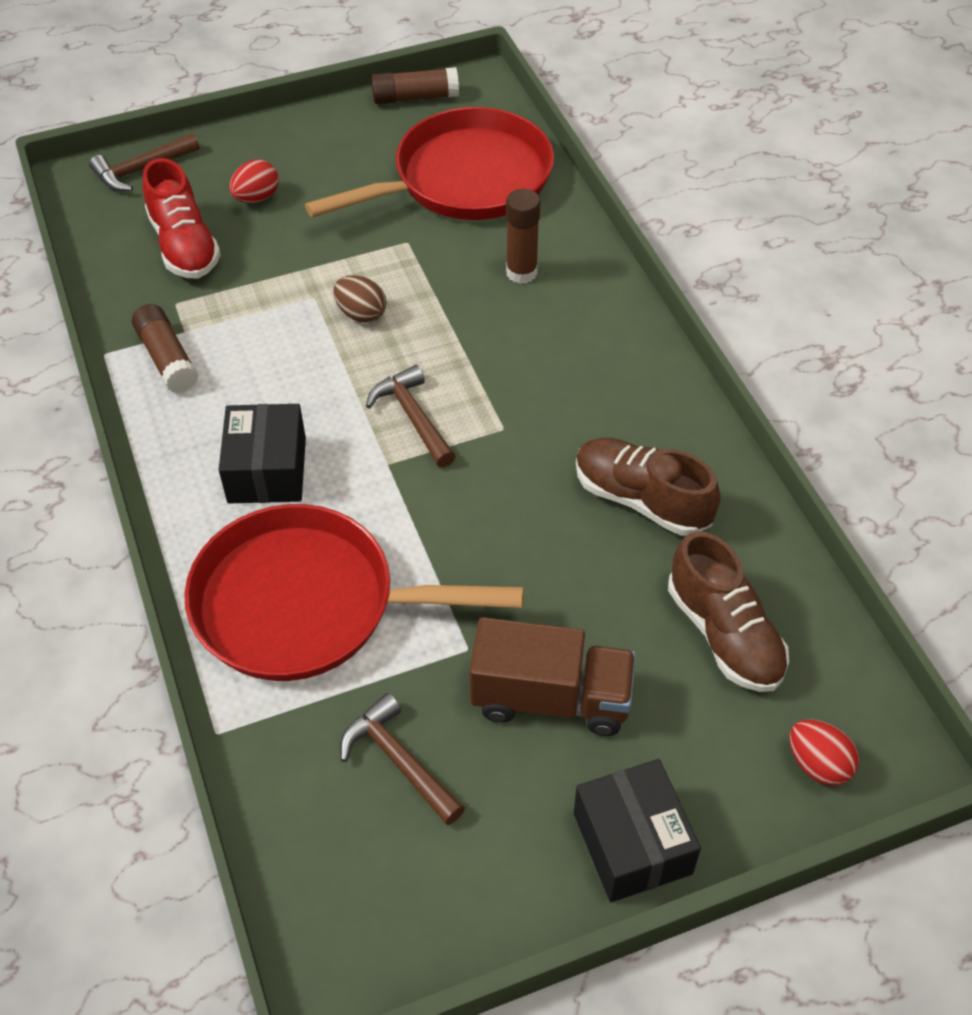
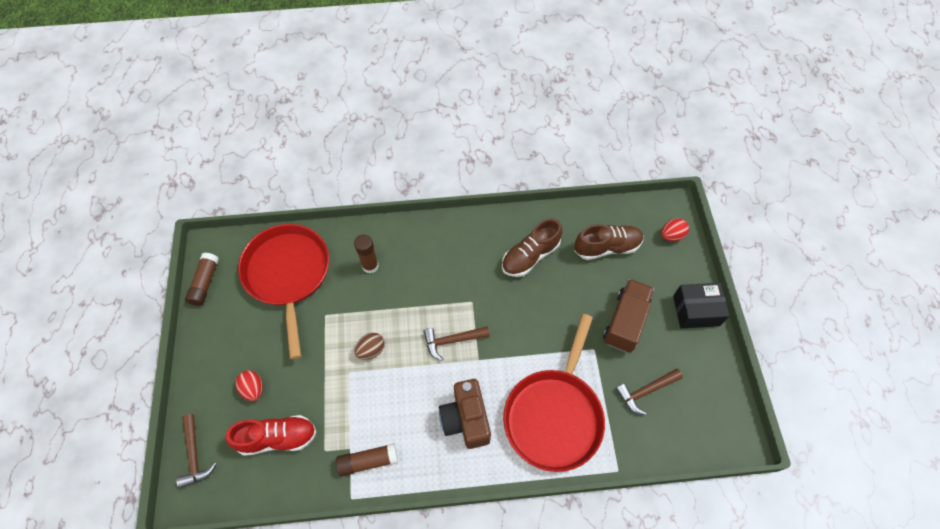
camera: 75 degrees left, 10 degrees up
(267, 470) = (466, 419): black box -> brown camera

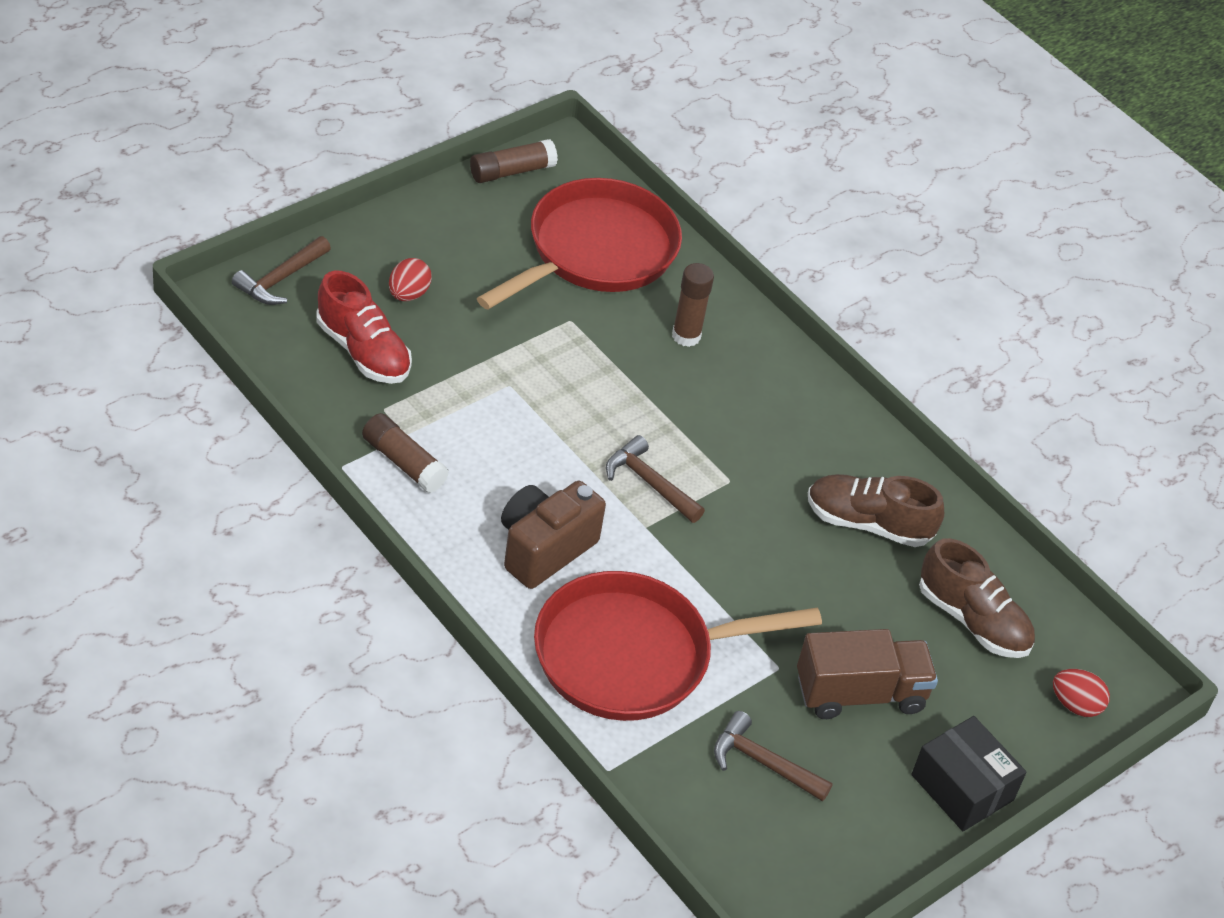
camera: 50 degrees right, 15 degrees down
(371, 350) = (560, 395): brown egg -> none

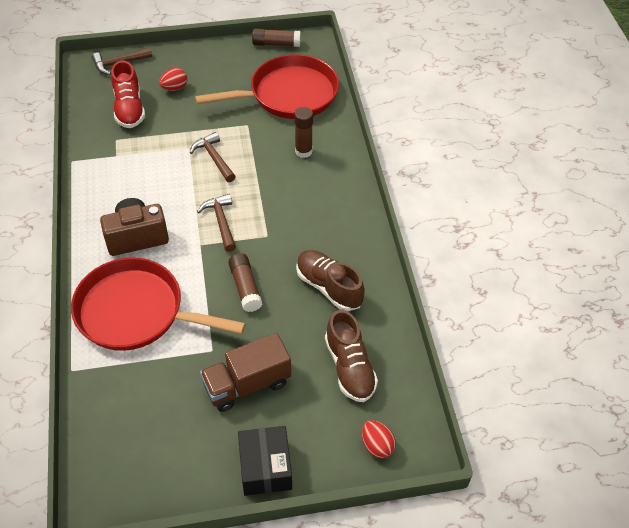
camera: 35 degrees right, 5 degrees up
(403, 463) = (103, 169): brown glue stick -> brown glue stick (245, 287)
(763, 762) = (159, 402): brown hammer -> brown hammer (214, 158)
(860, 693) = (247, 384): brown truck -> brown truck turned 135 degrees clockwise

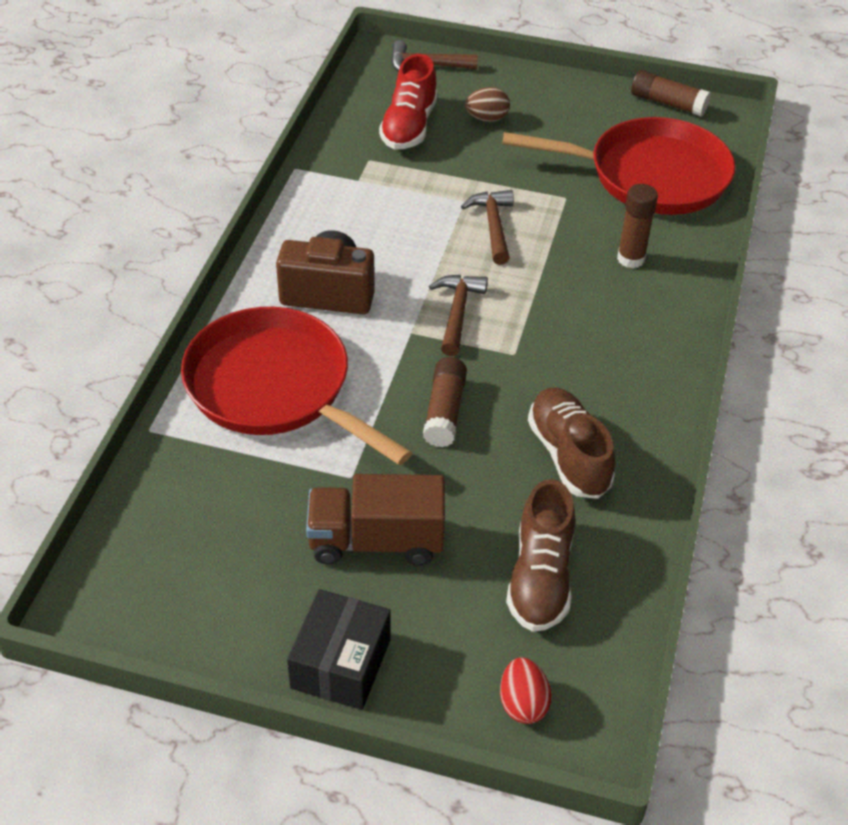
camera: 25 degrees right, 5 degrees down
(174, 88) = (487, 118): red egg -> brown egg

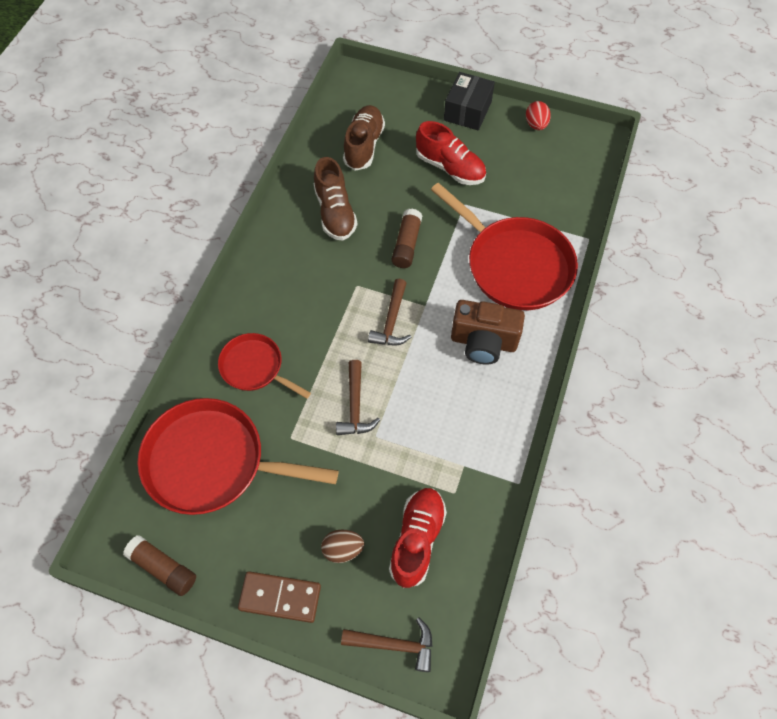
camera: 175 degrees left, 15 degrees up
(376, 541) = (450, 167): brown truck -> red shoe
(523, 703) = (382, 91): red egg -> red egg (536, 125)
(543, 89) = (280, 597): none -> brown domino
(631, 258) = (255, 367): brown glue stick -> red pan

